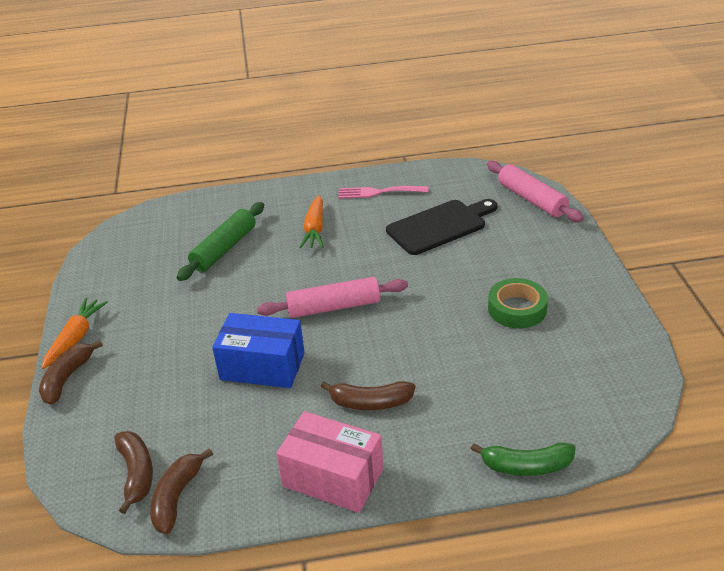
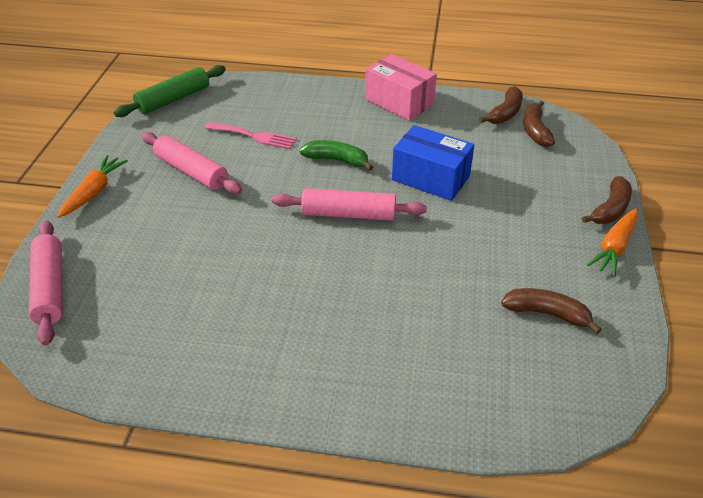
camera: 165 degrees left, 5 degrees up
(224, 249) = (449, 322): green rolling pin -> green rolling pin (173, 99)
(315, 229) = (328, 320): orange carrot -> orange carrot (94, 192)
(370, 402) = (354, 134): brown banana -> brown banana (547, 314)
(378, 192) = (215, 362): pink fork -> pink fork (254, 136)
(440, 226) = (182, 280): black cutting board -> none
(517, 309) = (191, 171): green tape -> pink rolling pin
(526, 466) = (276, 83): green banana -> green banana (337, 160)

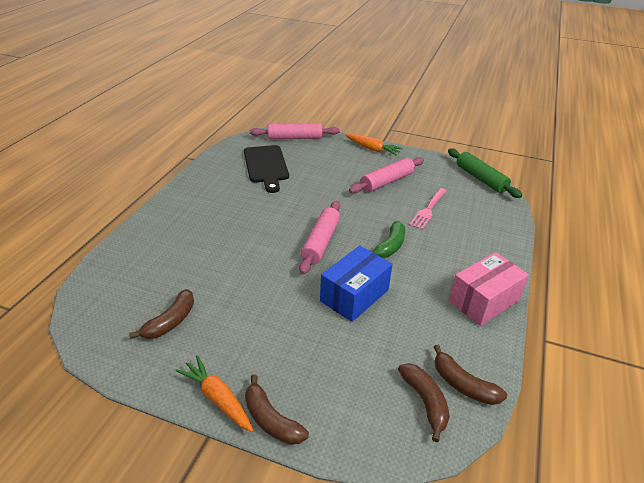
camera: 100 degrees right, 5 degrees down
(159, 306) = (266, 166): none -> black cutting board
(535, 130) = (425, 402): brown banana -> brown banana turned 60 degrees clockwise

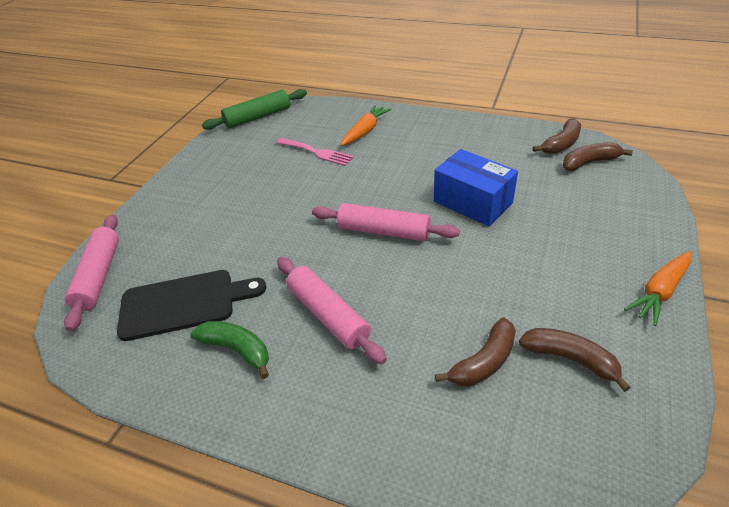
camera: 85 degrees left, 5 degrees up
(271, 420) = (660, 249): brown banana -> brown banana (483, 362)
(372, 149) = (166, 192): orange carrot -> orange carrot (365, 131)
(387, 181) = (252, 180): pink rolling pin -> pink rolling pin (328, 315)
(390, 246) = (386, 179): green banana -> green banana (237, 350)
(483, 301) = (458, 128): pink box -> none

